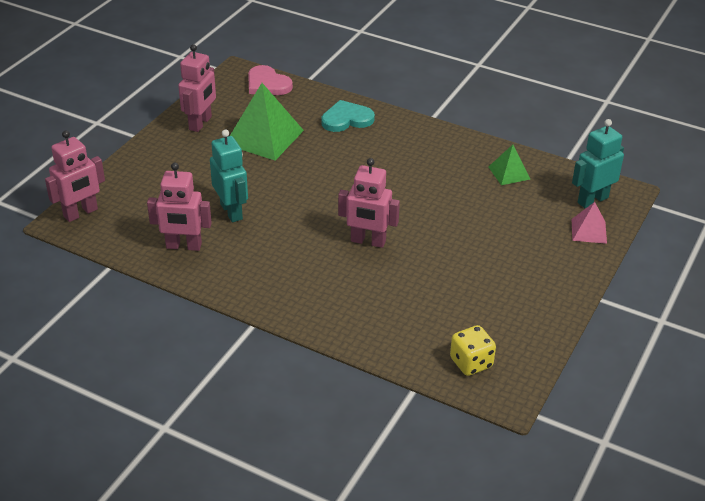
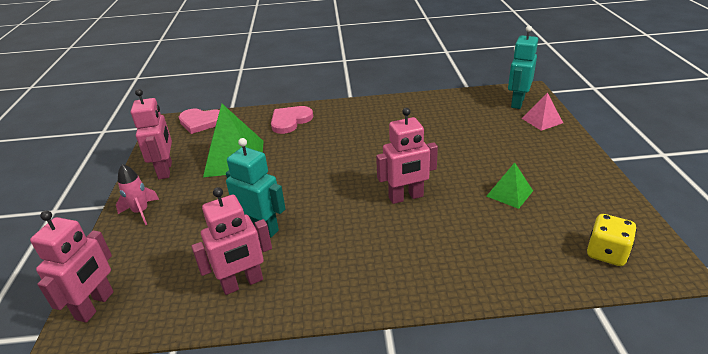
camera: 30 degrees left, 5 degrees down
(156, 154) = (141, 212): none -> pink rocket
(346, 119) = (290, 121): turquoise heart -> pink heart
(509, 173) = (445, 108): green pyramid -> green pyramid (509, 193)

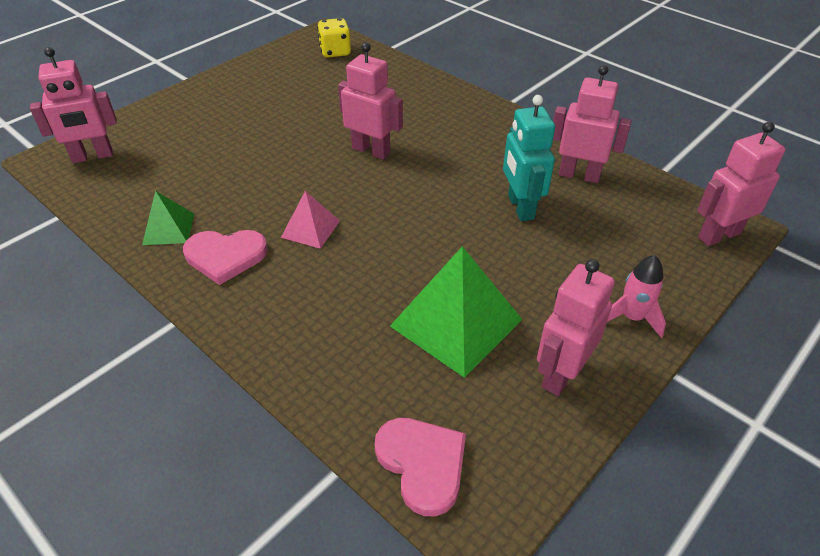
camera: 135 degrees left, 10 degrees up
(290, 121) = (311, 337): pink heart -> pink heart (225, 256)
(509, 193) = (303, 104): green pyramid -> green pyramid (168, 229)
(517, 102) = (92, 156): turquoise robot -> pink robot
(542, 120) = (134, 127): pink pyramid -> pink pyramid (310, 229)

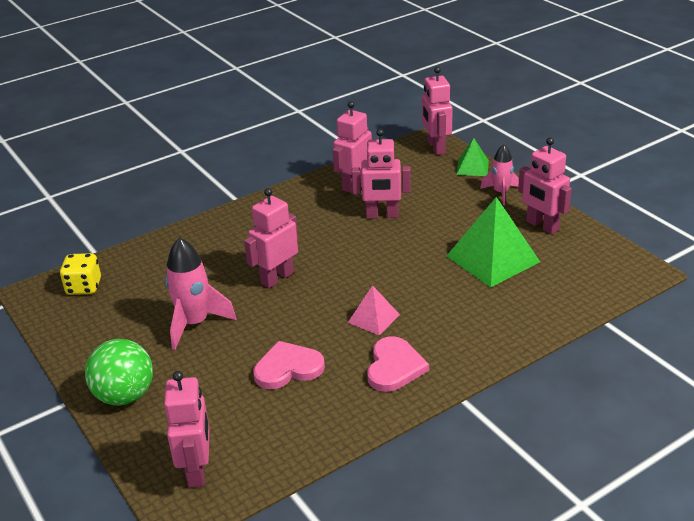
camera: 75 degrees left, 10 degrees down
(168, 229) = (346, 403): green pyramid -> green pyramid (472, 167)
(190, 102) = (125, 396): none -> green ball
(290, 116) = (195, 323): none -> pink rocket
(422, 464) = (603, 285): pink heart -> pink heart (288, 368)
(520, 207) = (382, 215): turquoise robot -> pink robot

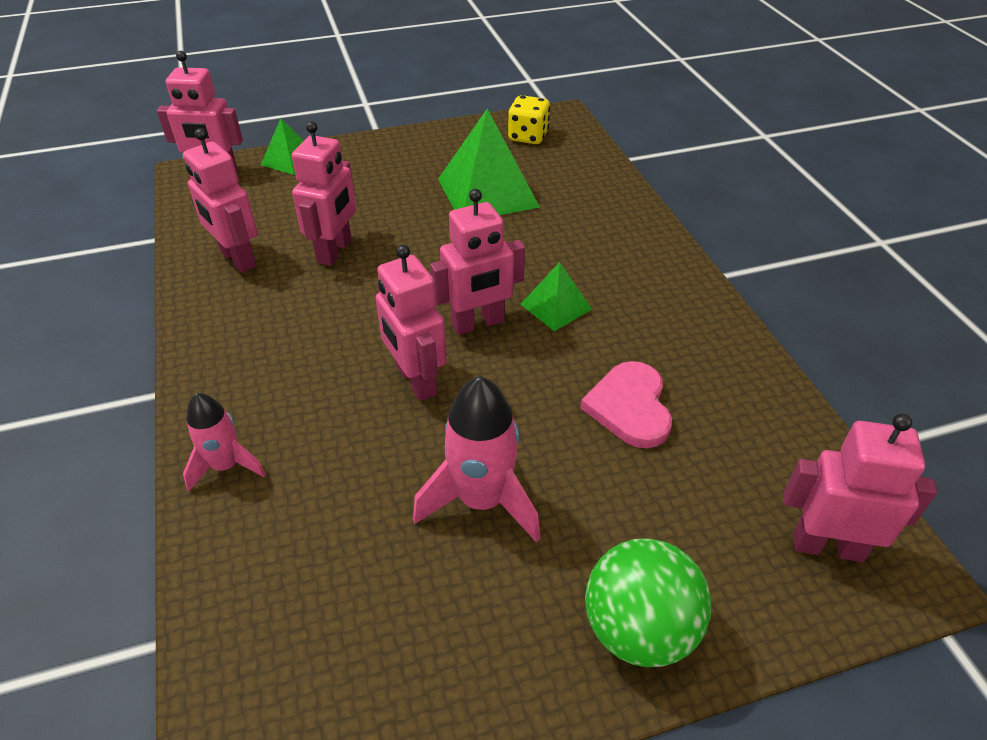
camera: 75 degrees left, 10 degrees up
(84, 287) = (274, 674): yellow dice -> yellow dice (528, 137)
(373, 318) = (556, 306): pink pyramid -> green pyramid
(394, 367) = (657, 310): pink heart -> none
(500, 193) = (362, 155): pink rocket -> pink rocket (226, 466)
(542, 226) = (448, 147): pink robot -> pink robot (478, 323)

